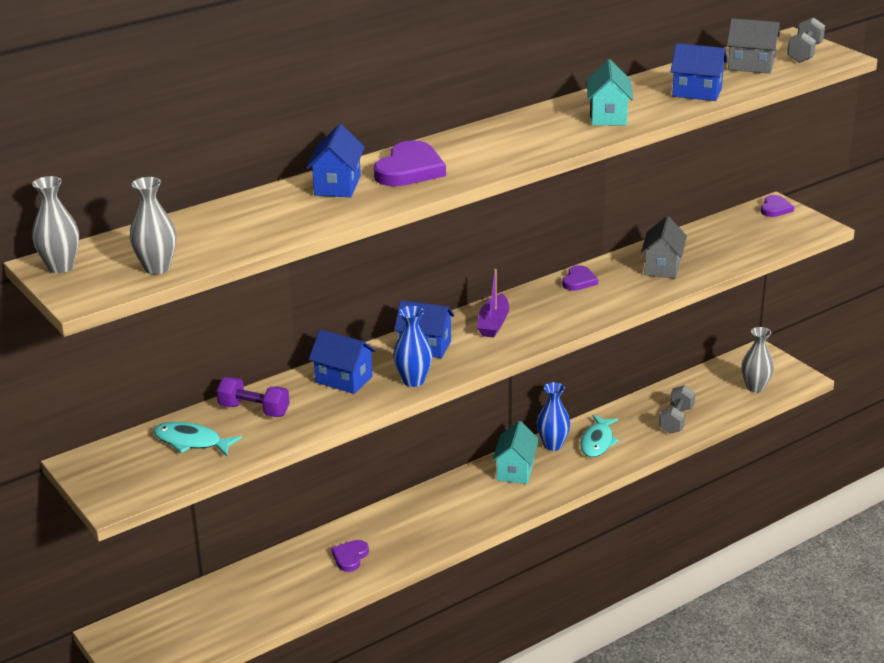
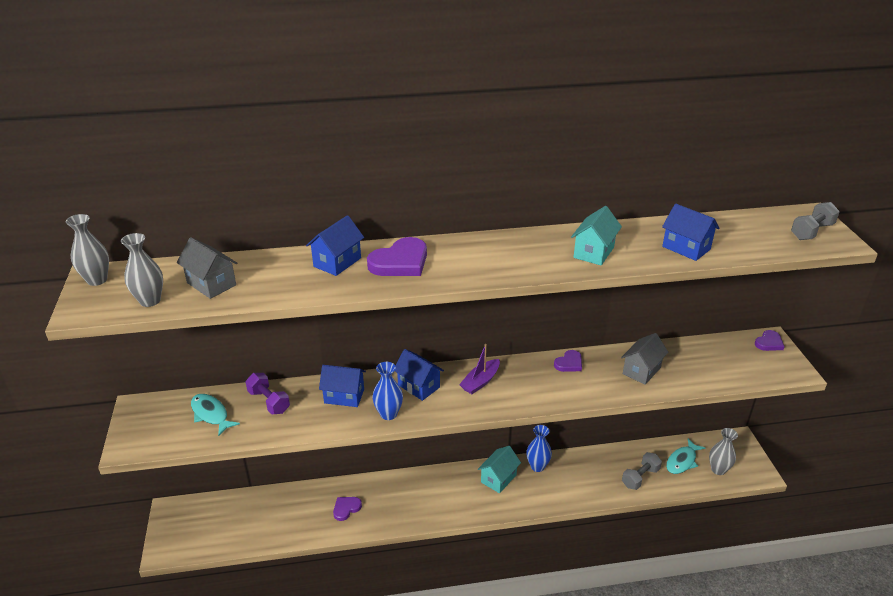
camera: 25 degrees right, 5 degrees up
(344, 379) = (344, 396): blue house -> blue house turned 45 degrees counterclockwise
(597, 442) = (570, 475): turquoise fish -> turquoise fish (682, 461)
(751, 66) = (753, 233): grey house -> grey house (211, 284)

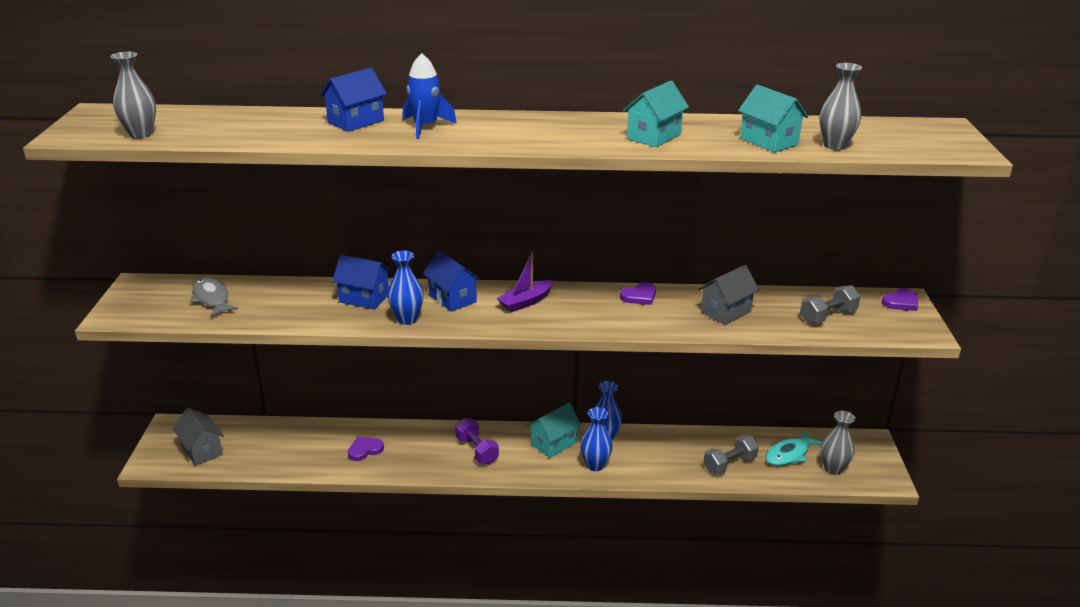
camera: 10 degrees right, 5 degrees down
(97, 280) = (96, 115): grey vase -> grey vase (835, 146)
(211, 284) = (211, 127): grey house -> grey house (202, 450)
(211, 414) = (212, 299): turquoise fish -> grey fish
(269, 401) = (279, 294): purple dumbbell -> purple dumbbell (477, 450)
(400, 262) = (425, 127): purple heart -> blue rocket
(537, 494) = (595, 465): none -> blue vase
(686, 248) = (768, 141): blue house -> turquoise house
(811, 231) = (937, 140): grey dumbbell -> grey dumbbell (827, 316)

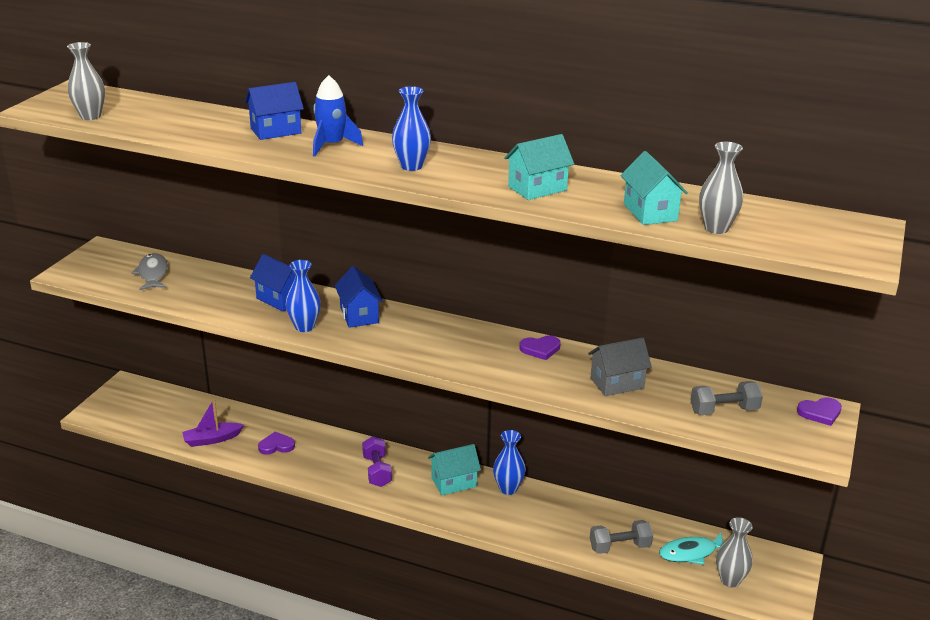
camera: 20 degrees right, 0 degrees up
(202, 450) = (139, 412): grey house -> none
(526, 302) = (425, 332): purple boat -> purple boat (212, 439)
(595, 465) = (481, 513): blue vase -> blue vase (411, 166)

